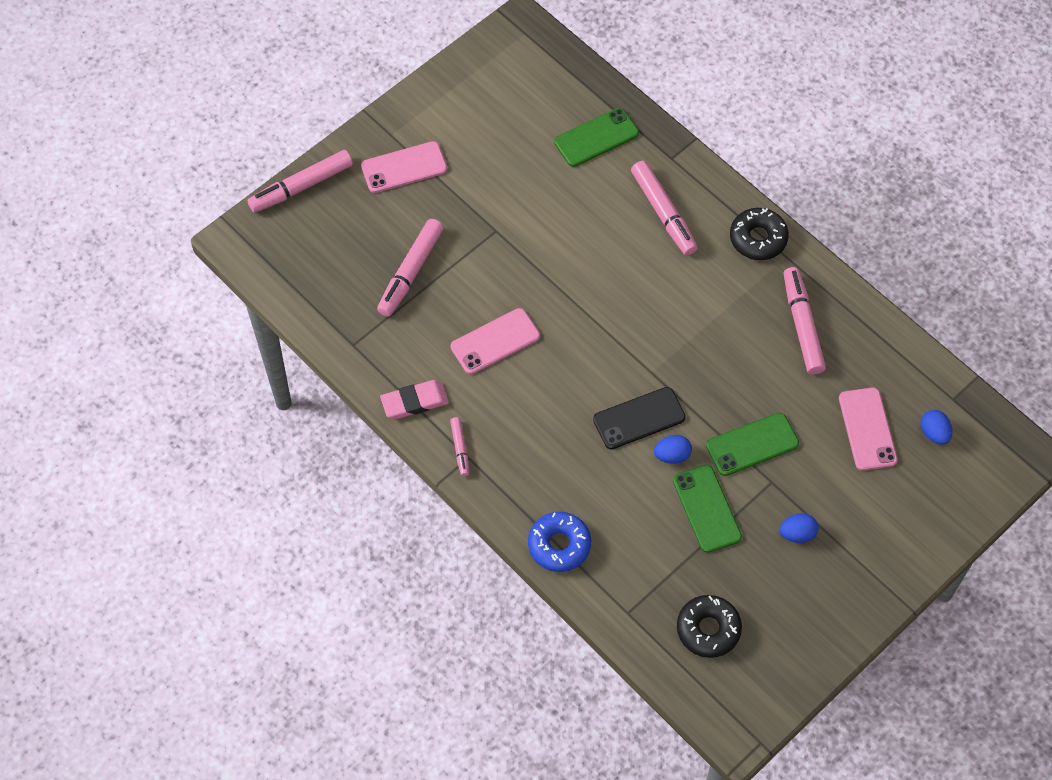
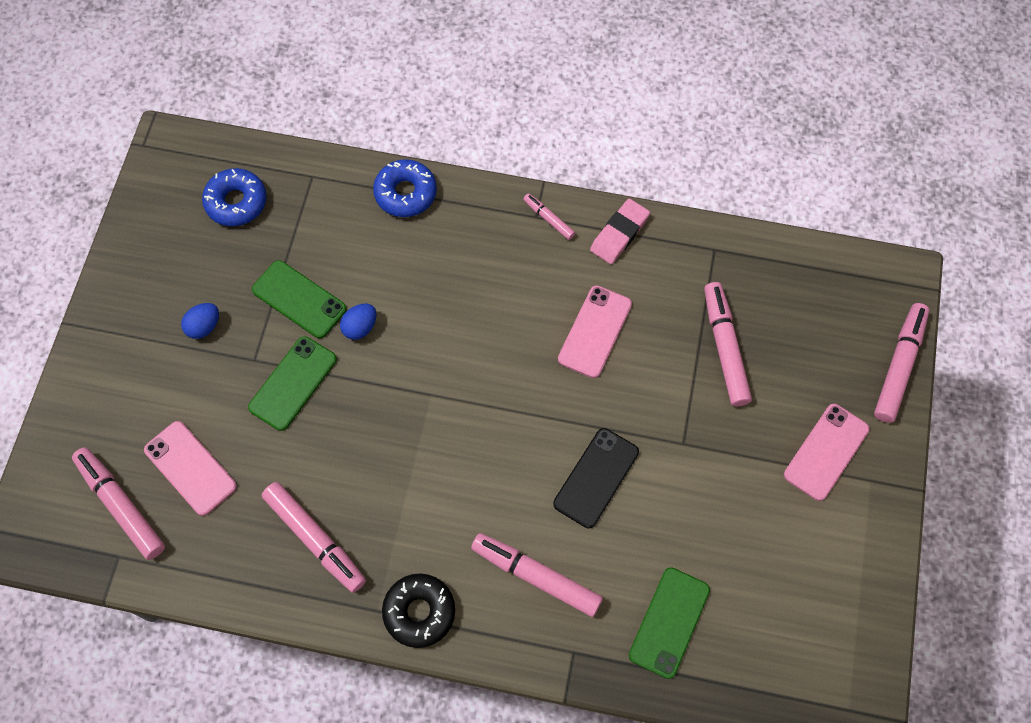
camera: 145 degrees right, 5 degrees up
(639, 418) = (413, 343): black phone -> black phone (596, 478)
(708, 629) = (236, 202): black donut -> blue donut
(934, 433) = (121, 505): blue egg -> pink marker

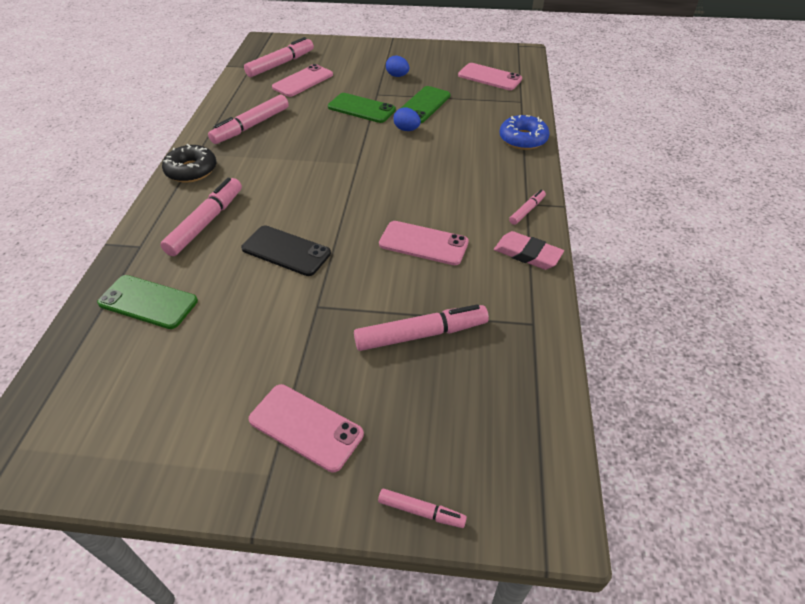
camera: 85 degrees right, 20 degrees down
(236, 202) = (489, 77): blue donut -> pink phone
(899, 366) = (421, 511): pink marker -> pink marker, size x0.52

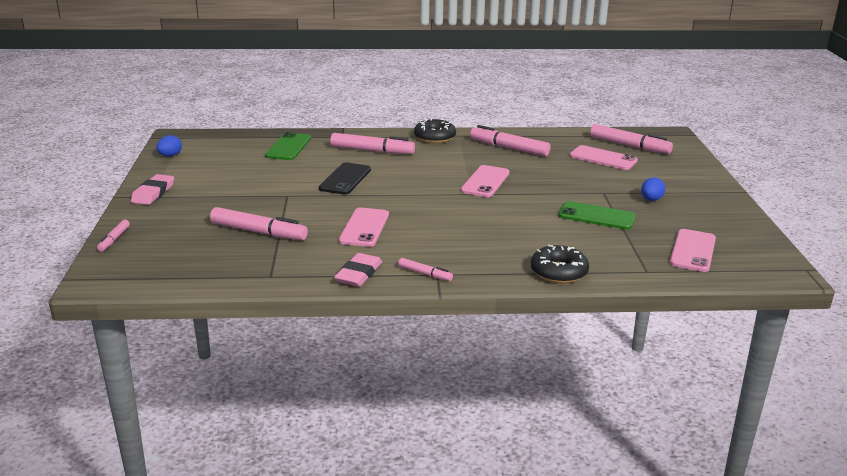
camera: 80 degrees right, 20 degrees down
(257, 472) = (153, 193): none -> pink eraser
(305, 427) = (182, 202): pink phone -> pink phone (485, 182)
(361, 108) = (568, 187): green phone -> none
(407, 129) = (542, 211): blue egg -> blue egg (170, 155)
(421, 334) = (258, 232): pink marker -> pink marker turned 45 degrees counterclockwise
(523, 139) = (558, 272): blue donut -> black donut

